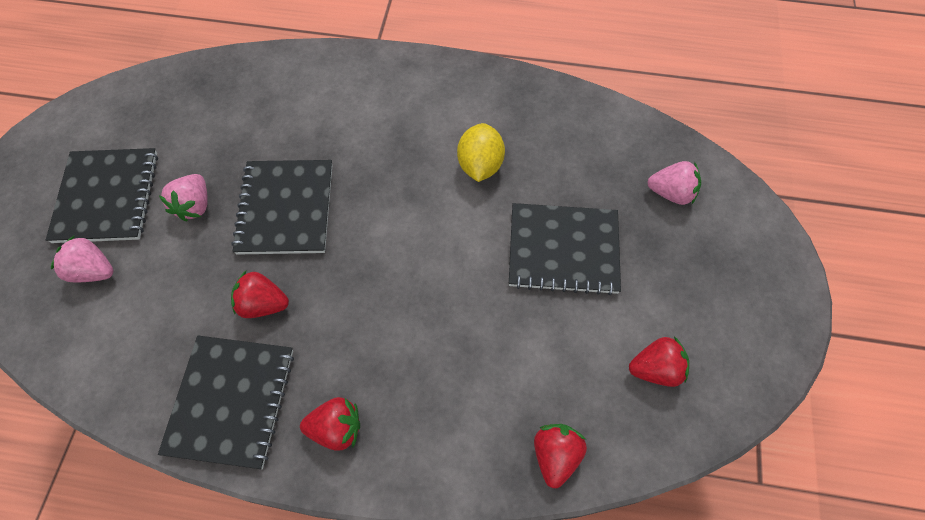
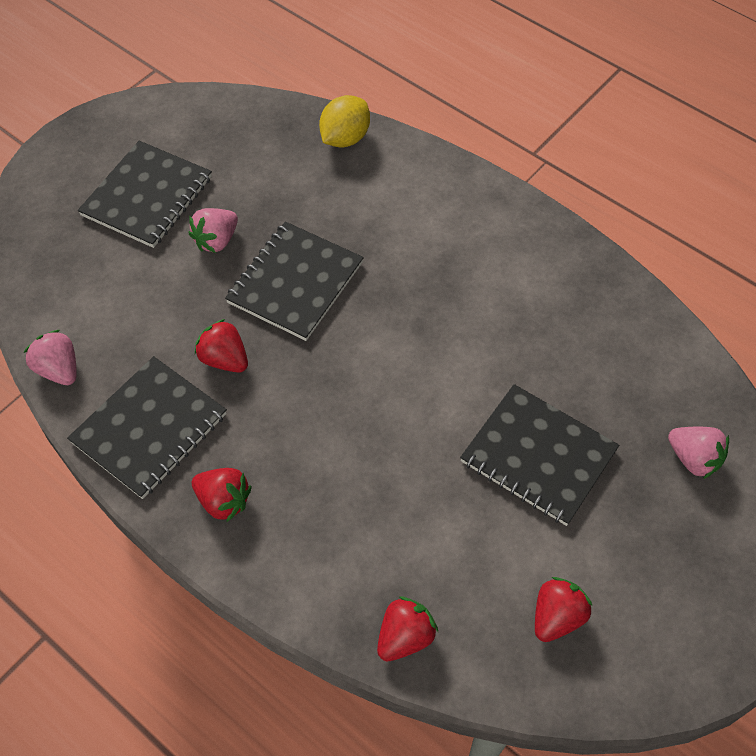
camera: 30 degrees right, 5 degrees down
(93, 271) = (100, 256): pink strawberry -> pink strawberry (59, 369)
(480, 165) = (507, 332): yellow lemon -> yellow lemon (345, 138)
(655, 369) = (556, 617): red strawberry -> red strawberry turned 75 degrees counterclockwise

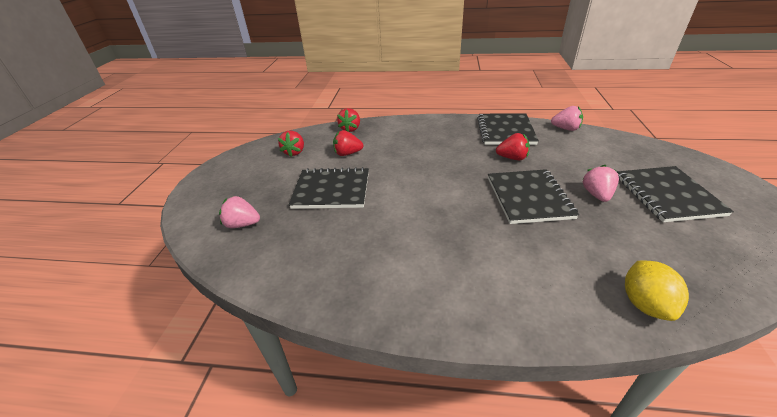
camera: 150 degrees right, 20 degrees down
(223, 501) = (451, 128): red strawberry -> red strawberry (347, 153)

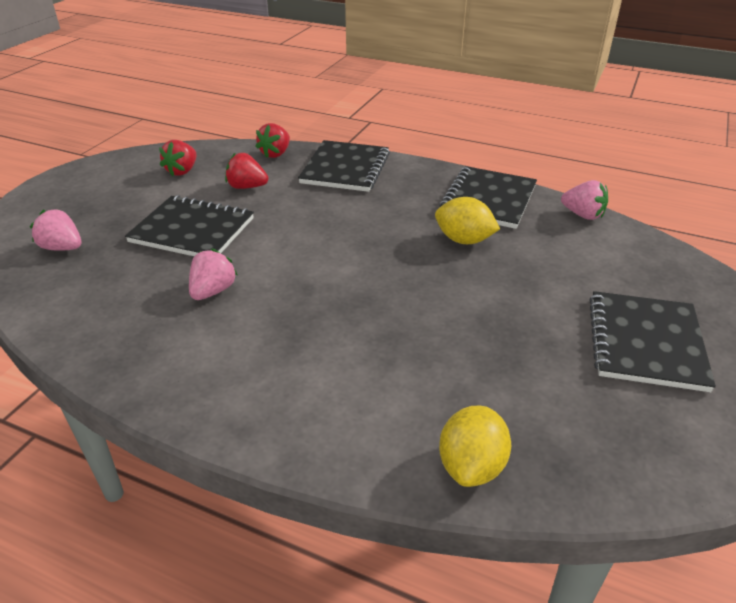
camera: 15 degrees right, 0 degrees up
(512, 158) = (464, 240): red strawberry -> yellow lemon
(528, 198) = (438, 298): black notebook -> black notebook (345, 168)
(596, 195) = (539, 317): pink strawberry -> pink strawberry (213, 291)

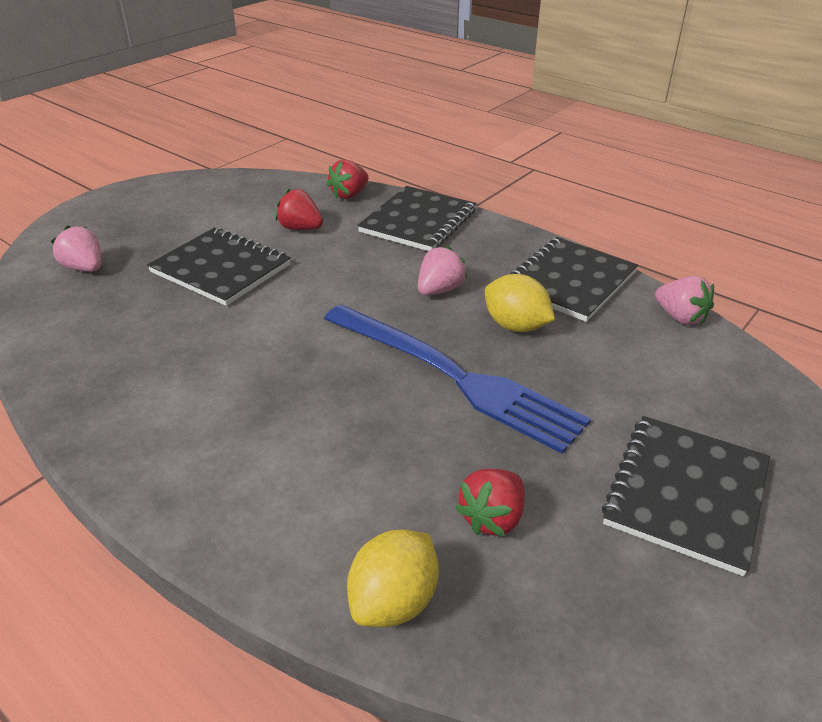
camera: 15 degrees right, 0 degrees up
(182, 171) = (242, 202): red strawberry -> red strawberry (492, 518)
(213, 291) = (209, 340): pink strawberry -> pink strawberry (439, 290)
(433, 287) = (453, 376): none -> blue fork

